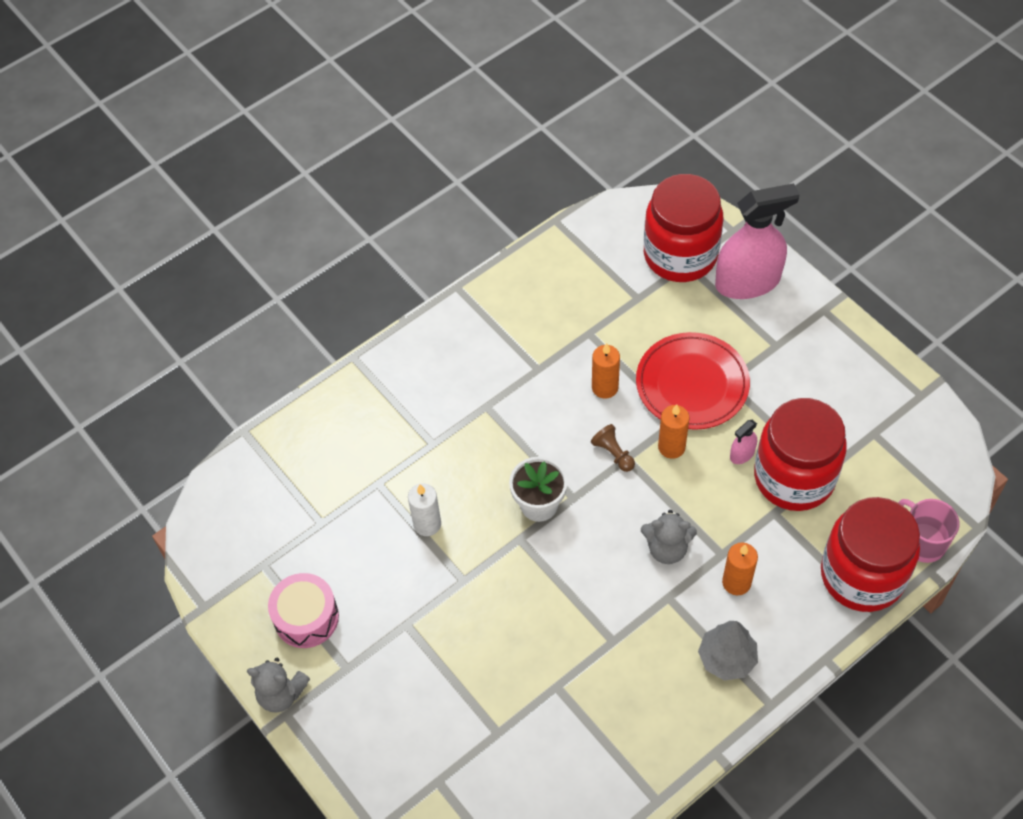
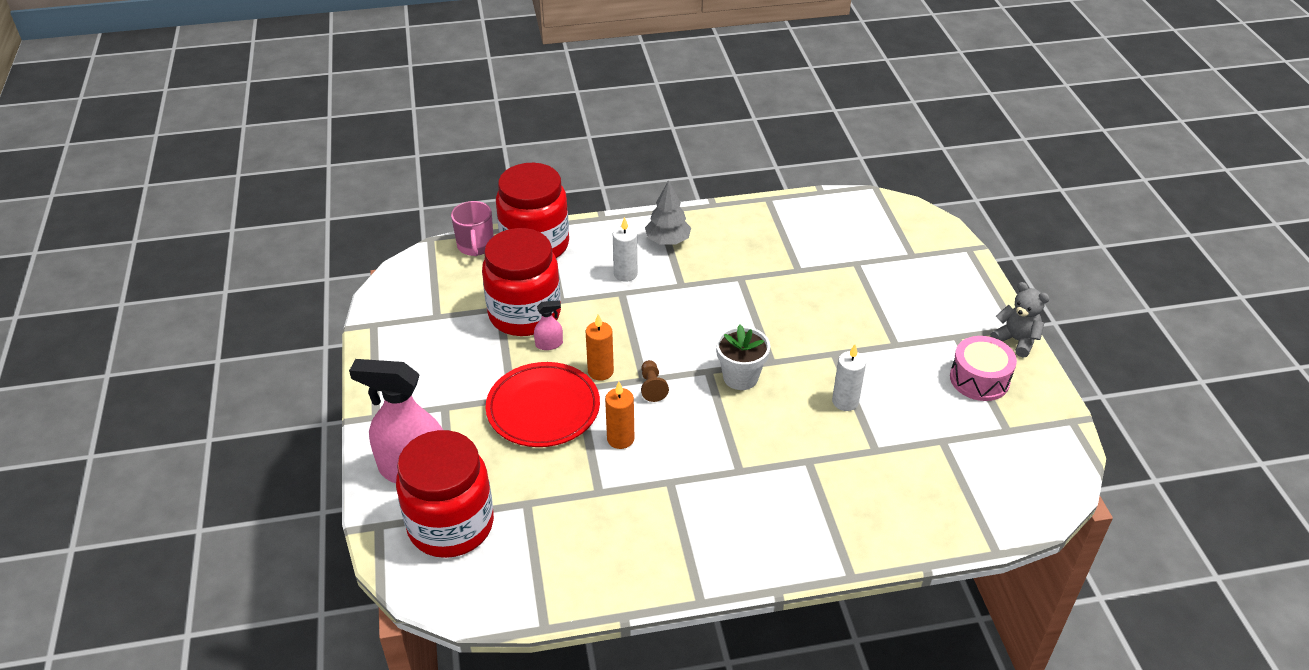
camera: 155 degrees left, 15 degrees down
(667, 548) = (659, 311): grey teddy bear -> none
(736, 582) = (625, 274): orange candle -> white candle

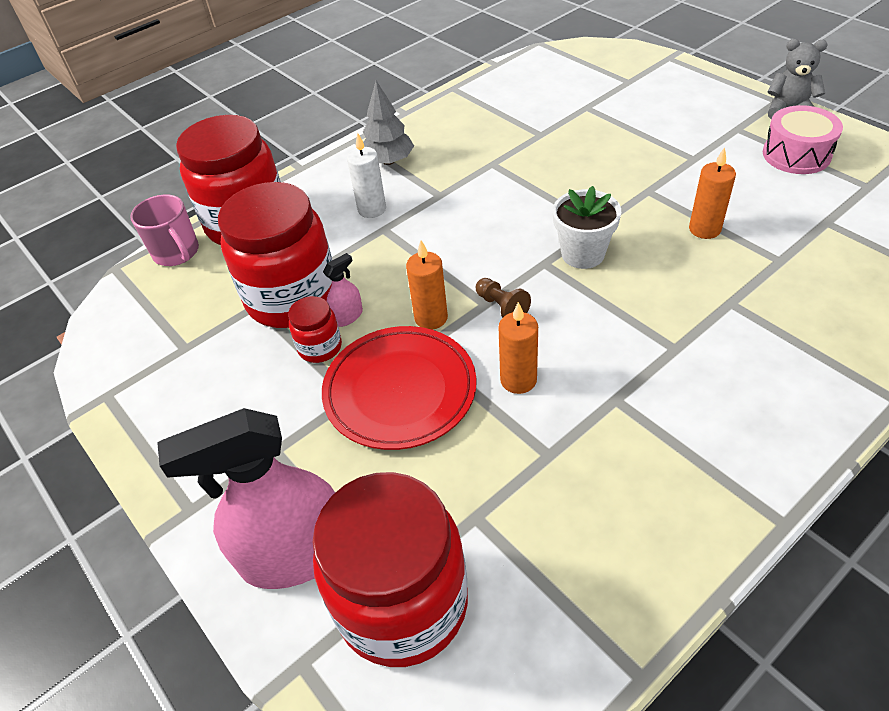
camera: 25 degrees left, 5 degrees up
(517, 356) = (320, 347): none -> red jar
(845, 401) = (704, 229): white candle -> orange candle

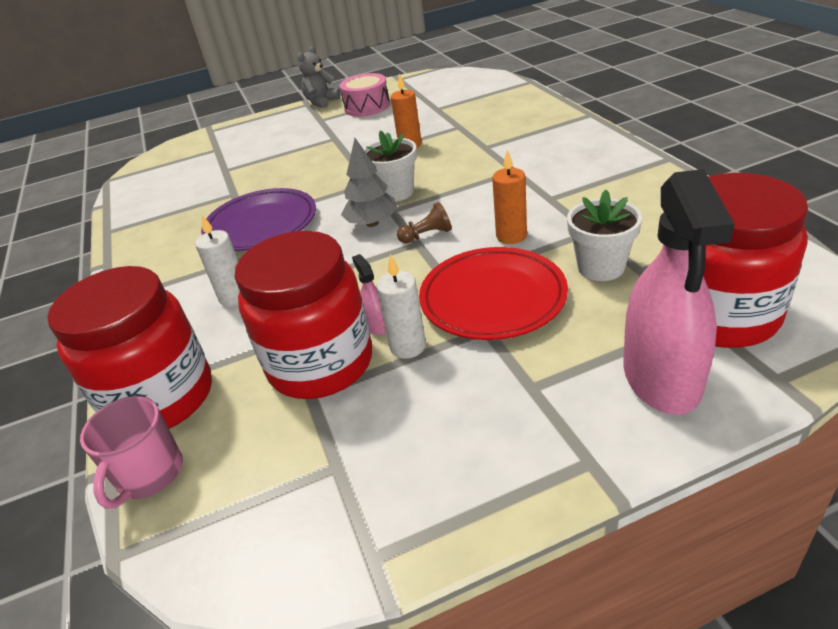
camera: 70 degrees left, 10 degrees down
(177, 252) = (149, 474): pink mug -> pink mug turned 120 degrees clockwise
(320, 347) = (408, 346): red jar -> white candle
(388, 161) = (171, 280): grey tree -> grey tree (372, 223)
(431, 318) = (414, 273): orange candle -> none
(473, 476) = (601, 267): none -> white flower pot
(489, 177) = (261, 225): none -> purple plate

